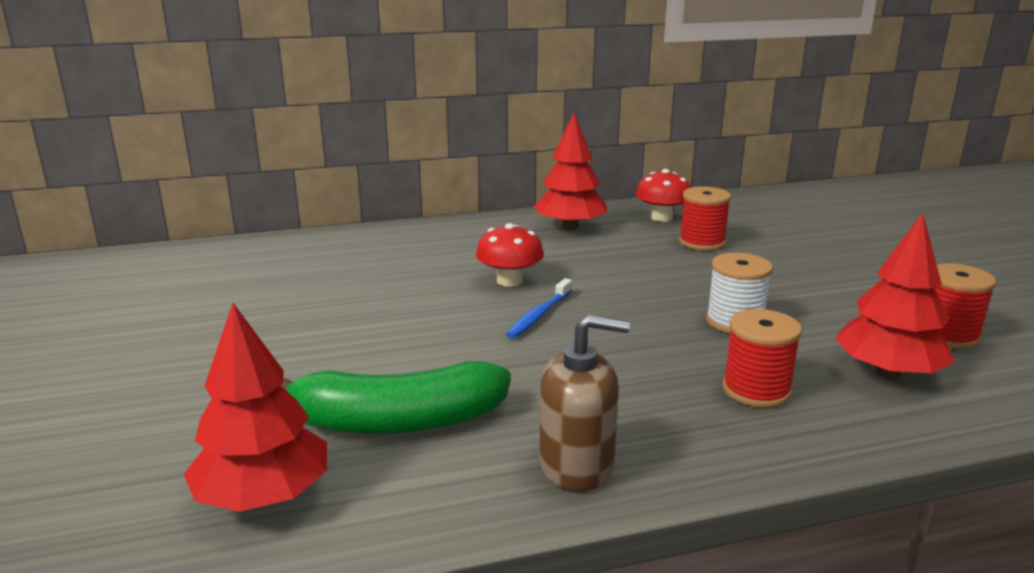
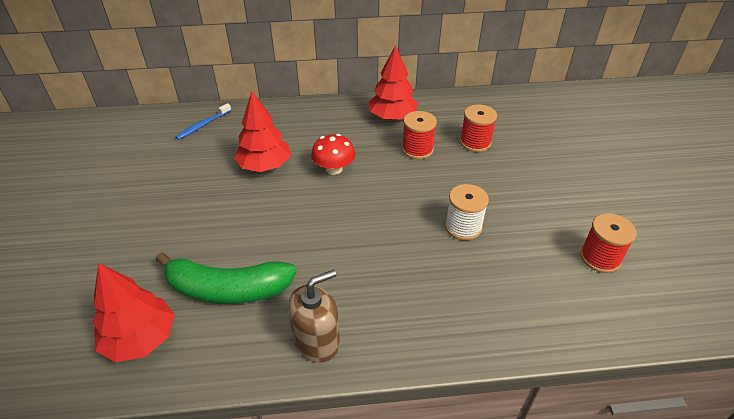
camera: 10 degrees right, 20 degrees up
(539, 315) = (341, 205): blue toothbrush -> blue toothbrush (203, 125)
(577, 465) = (317, 341): brown soap dispenser -> brown soap dispenser turned 45 degrees counterclockwise
(661, 218) = (458, 113): red mushroom -> none
(756, 390) = (449, 292): red spool -> red spool (417, 149)
(888, 373) = (541, 288): red tree -> red tree (265, 166)

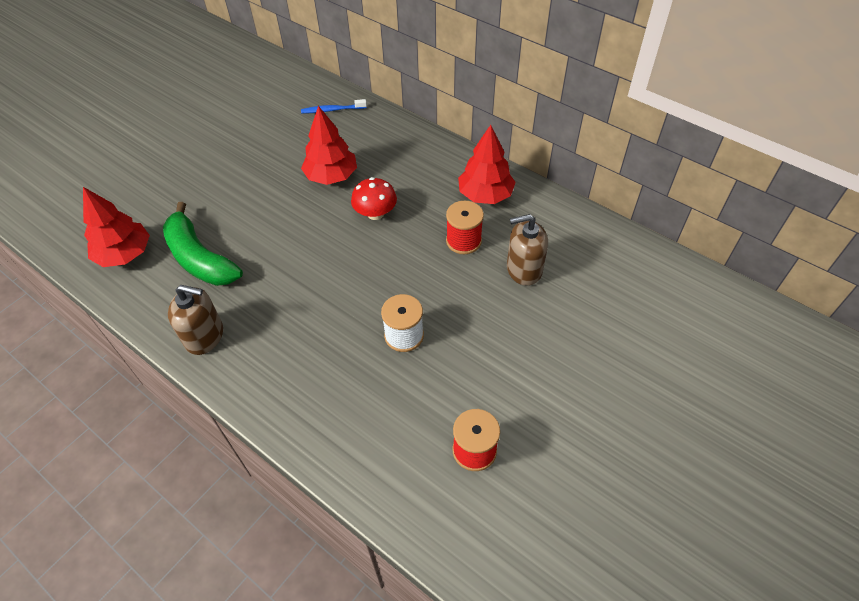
camera: 45 degrees right, 10 degrees up
(475, 142) = (524, 269): red spool -> brown soap dispenser

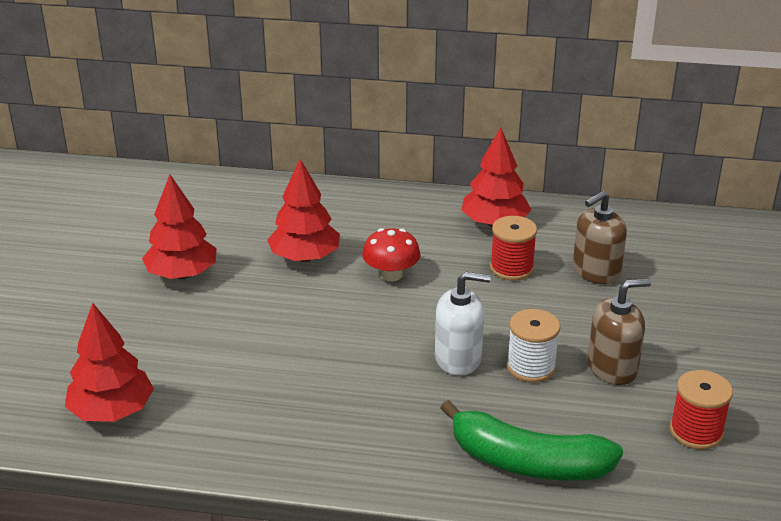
camera: 30 degrees left, 20 degrees down
(199, 258) = (219, 382): green banana -> green banana (527, 462)
(204, 336) = (303, 450): brown soap dispenser -> brown soap dispenser (612, 368)
(246, 161) = (182, 274): none -> red tree
(332, 110) = (242, 198): blue toothbrush -> none
(360, 305) = (458, 358): none -> white soap dispenser

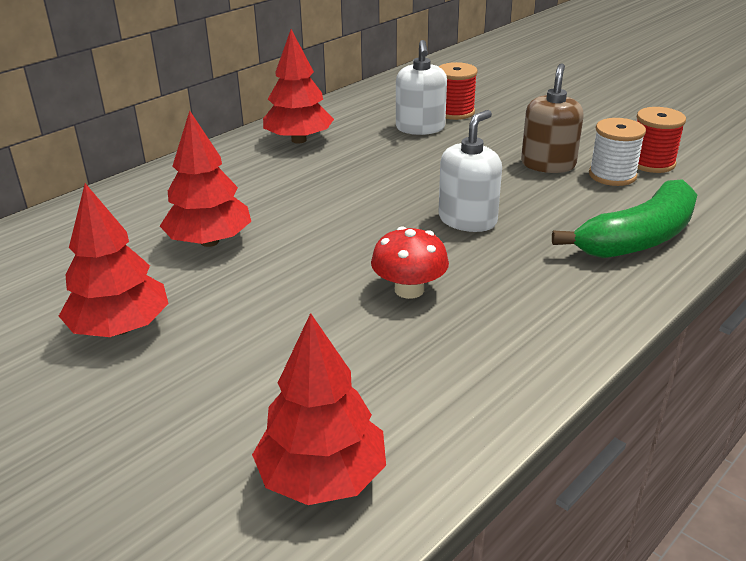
camera: 55 degrees left, 0 degrees up
(391, 274) = (304, 208): red mushroom -> red mushroom (409, 289)
(511, 268) = (371, 155): red spool -> red spool (454, 112)
(531, 367) = (513, 194): white spool -> white spool (612, 175)
(596, 272) = (420, 128): brown soap dispenser -> white soap dispenser

